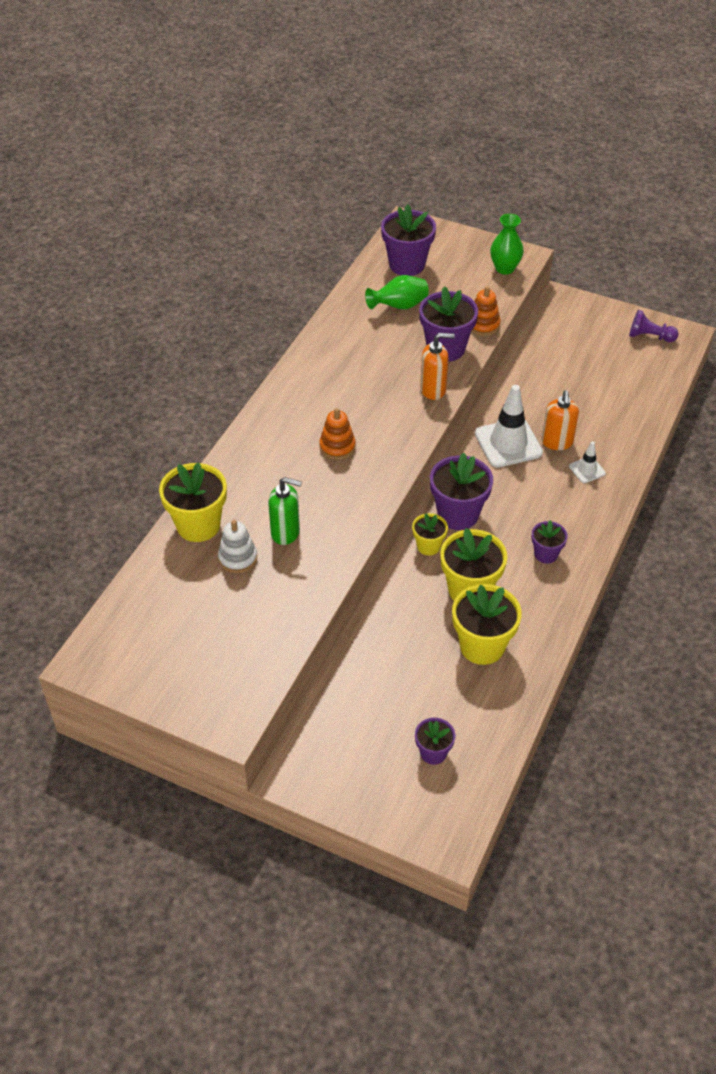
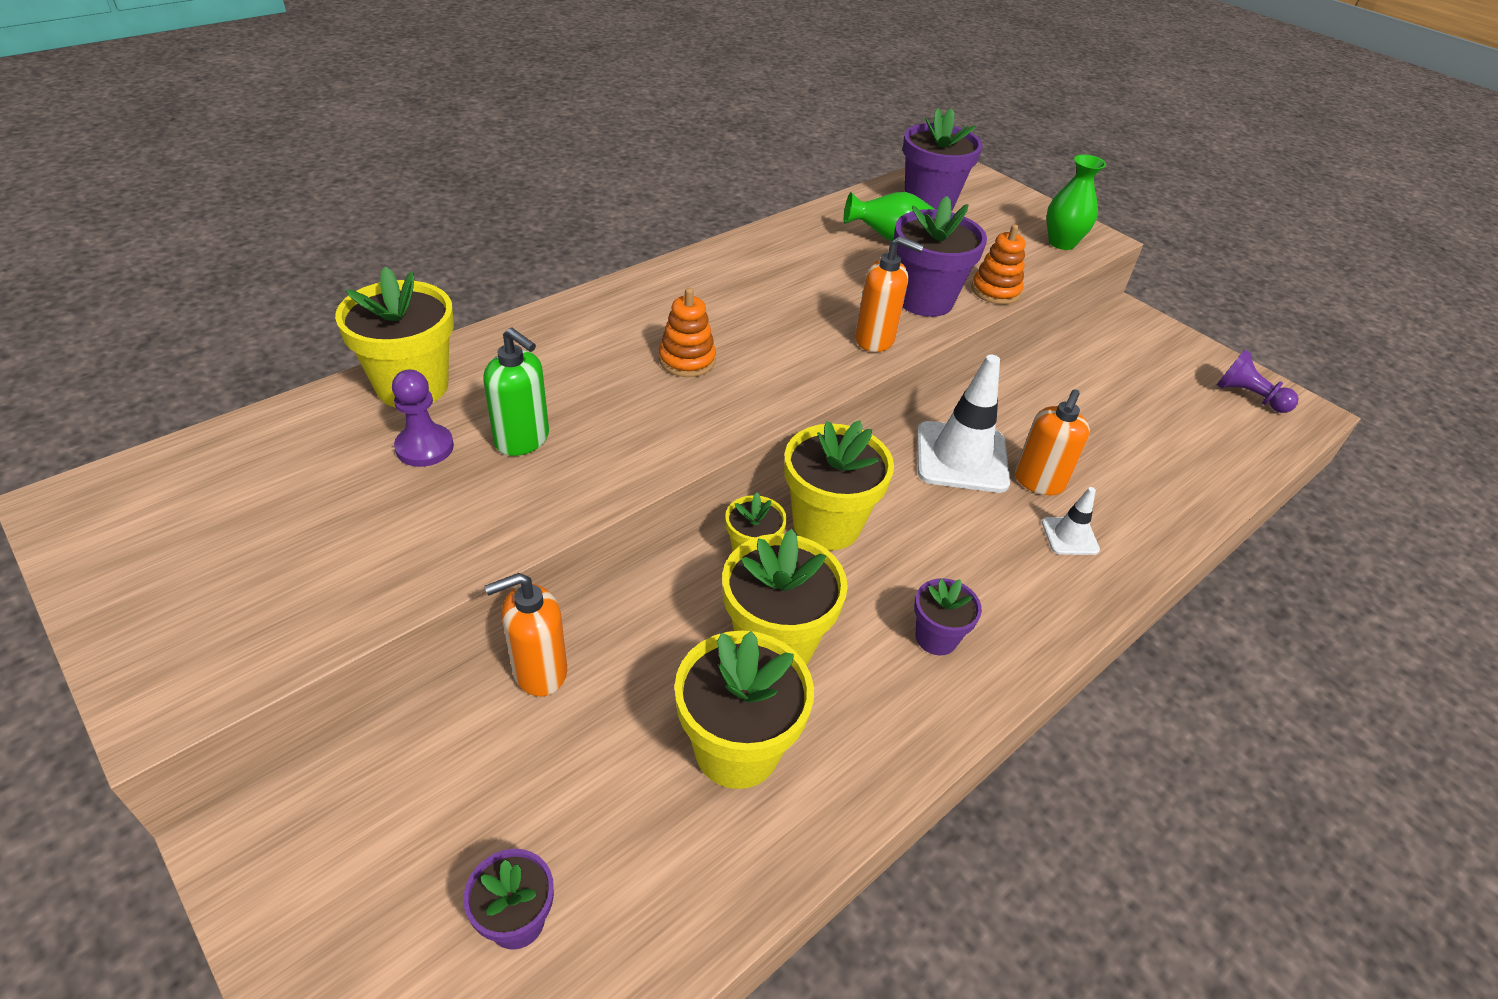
camera: 20 degrees right, 5 degrees down
(238, 558) = (425, 447): white stacking toy -> purple pawn
(364, 650) = (539, 671): none -> orange soap dispenser
(458, 514) = (826, 524): purple flower pot -> yellow flower pot

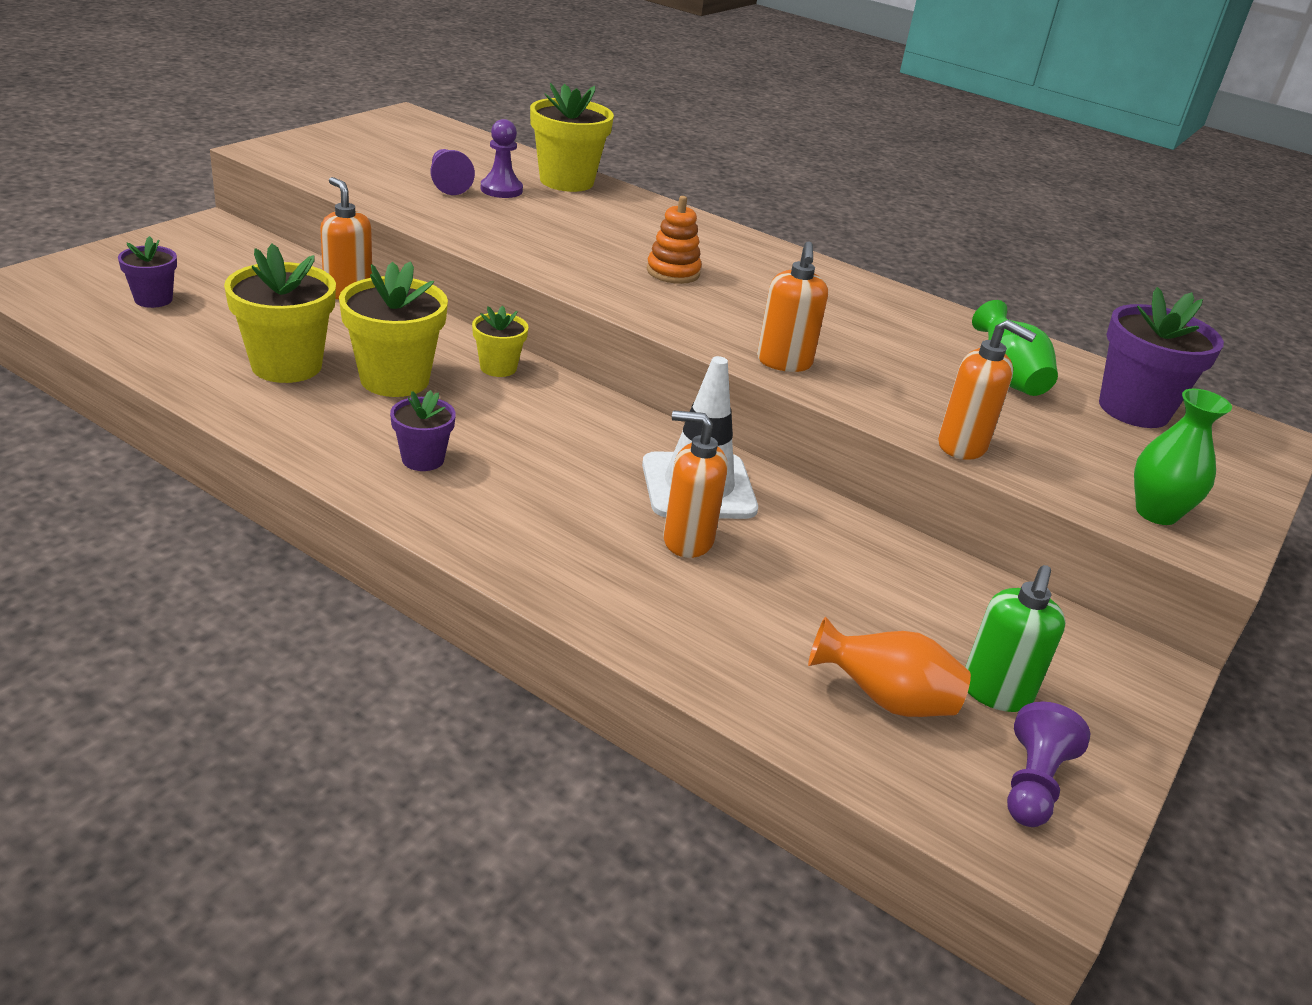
camera: 75 degrees right, 10 degrees down
(389, 494) = (448, 184): none -> purple pawn
(522, 440) = (527, 218): green soap dispenser -> green soap dispenser (996, 693)
(826, 524) = (550, 403): yellow flower pot -> none
(924, 300) = (892, 395): purple flower pot -> none
(995, 291) = (963, 446): orange stacking toy -> orange soap dispenser
(1069, 536) = (602, 556): white traffic cone -> none
(1195, 432) = (885, 700): none -> orange vase

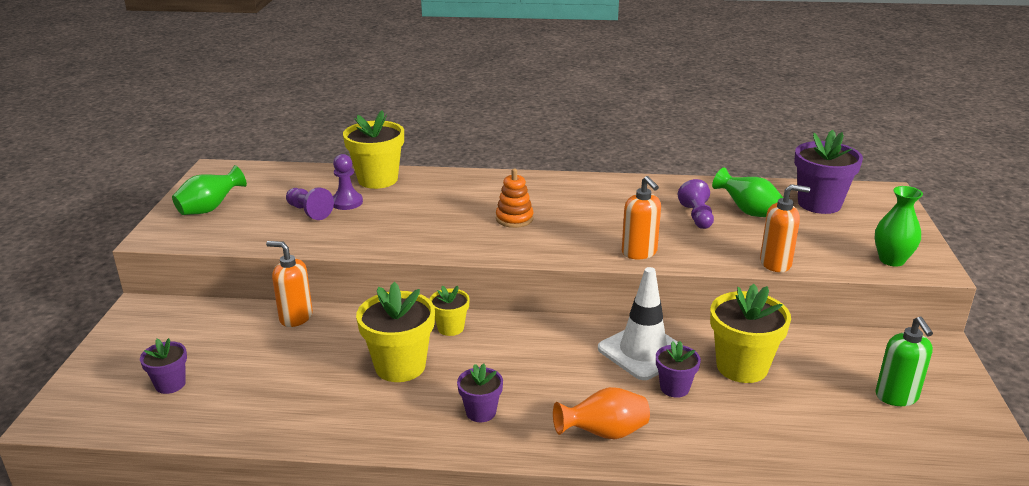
camera: 25 degrees left, 5 degrees down
(286, 366) = (322, 390): yellow flower pot -> yellow flower pot (742, 367)
(351, 146) = (210, 209): none -> green vase
(687, 540) = (674, 388): orange soap dispenser -> purple flower pot
(885, 700) = (859, 429): orange vase -> orange vase (604, 433)
(1033, 784) = (960, 437): purple pawn -> purple pawn (697, 216)

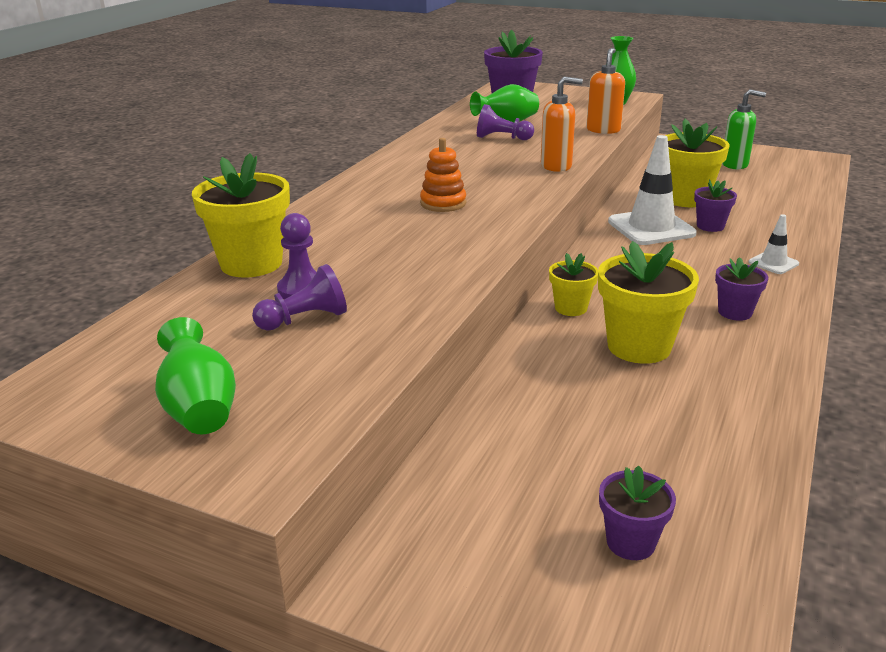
camera: 70 degrees left, 0 degrees up
(295, 317) = (492, 411): orange soap dispenser -> none
(604, 433) = (773, 263): orange vase -> white traffic cone

